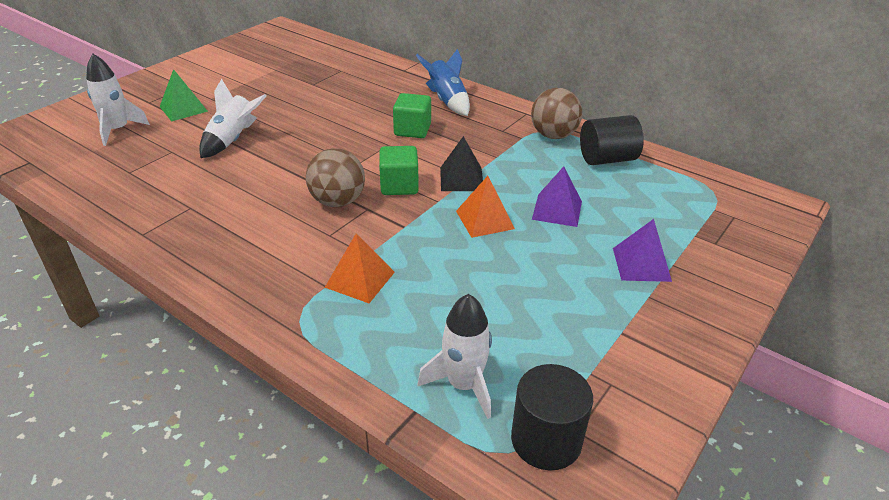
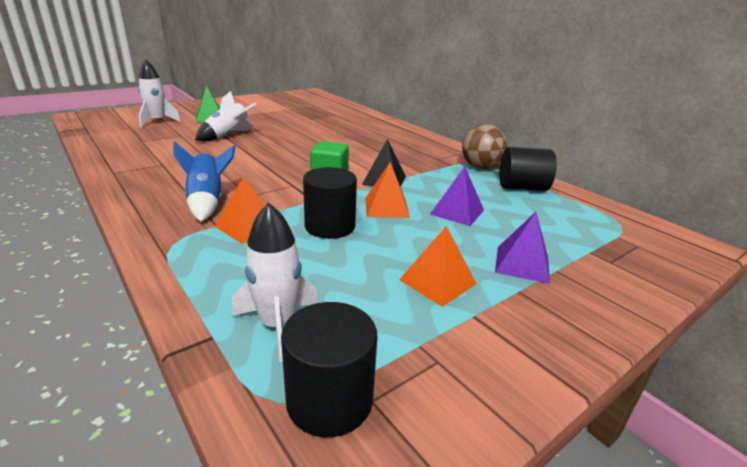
camera: 15 degrees right, 10 degrees down
(338, 201) = (273, 178): brown ball -> none
(412, 130) = (364, 149): green cube -> none
(442, 259) = (330, 226): none -> black cylinder
(447, 101) = (403, 138): blue rocket -> blue rocket (207, 202)
(576, 303) = (438, 281): none -> orange pyramid

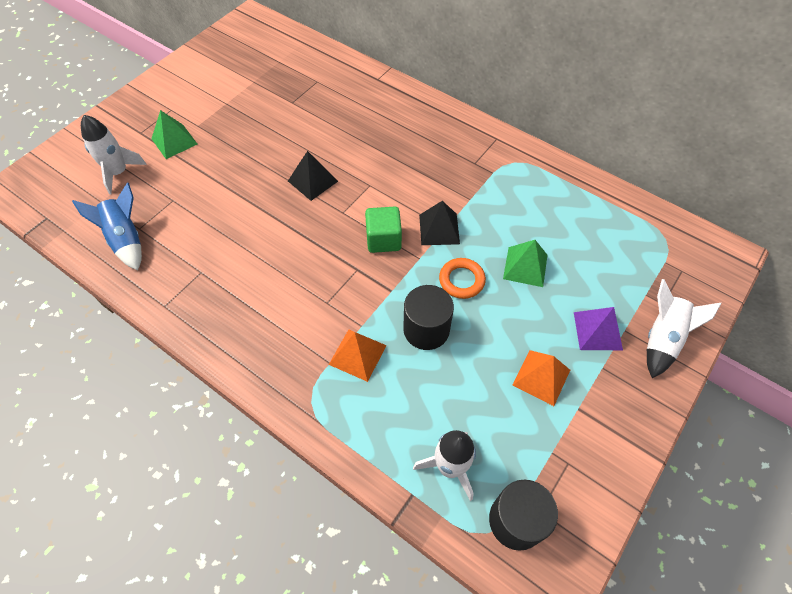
camera: 15 degrees left, 30 degrees up
(207, 202) = (296, 328): blue rocket -> blue rocket (126, 239)
(228, 136) = (226, 183): white rocket -> white rocket (662, 339)
(295, 145) = (313, 181): none -> black pyramid
(387, 207) = (461, 280): orange pyramid -> orange ring
(457, 212) = (525, 266): purple pyramid -> green pyramid
(480, 167) = (522, 169): brown ball -> none
(522, 187) = (571, 199): black cylinder -> none

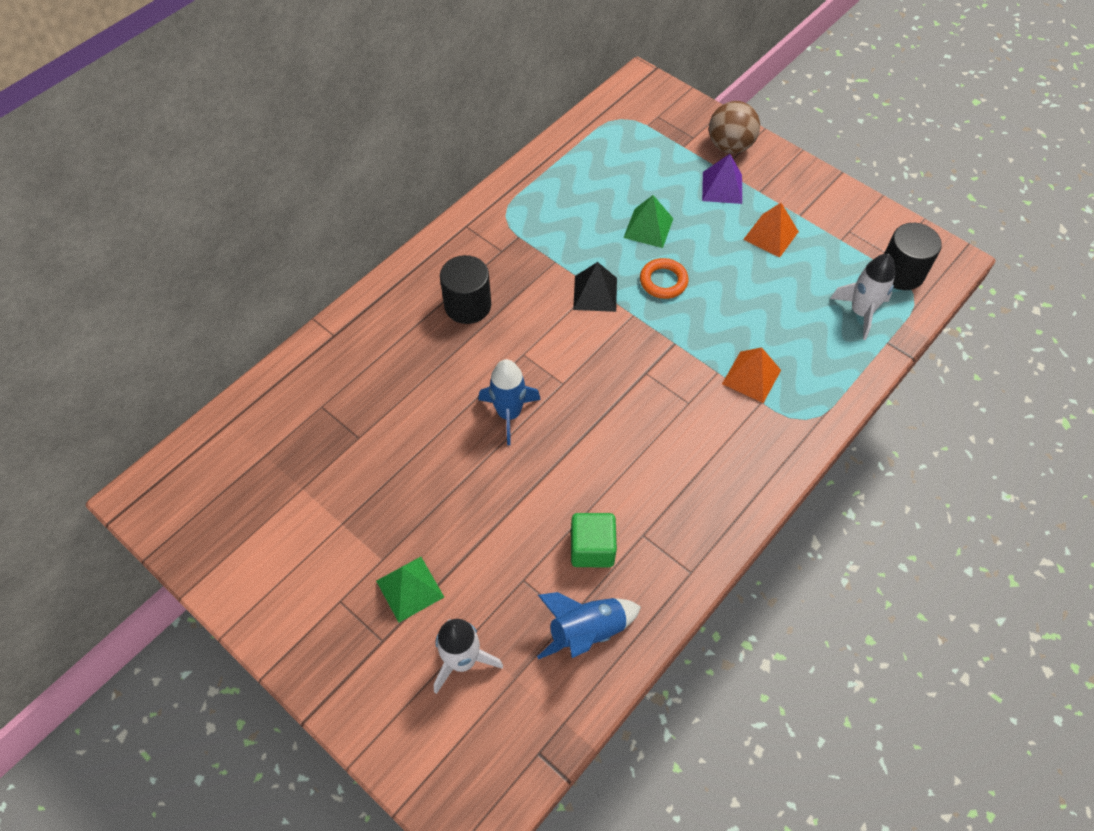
camera: 85 degrees left, 0 degrees up
(313, 181) = (509, 414): black pyramid -> blue rocket
(383, 239) = (606, 345): green cube -> green cube (592, 548)
(426, 329) = (721, 316): black cylinder -> black cylinder (467, 305)
(662, 339) = (730, 146): white rocket -> brown ball

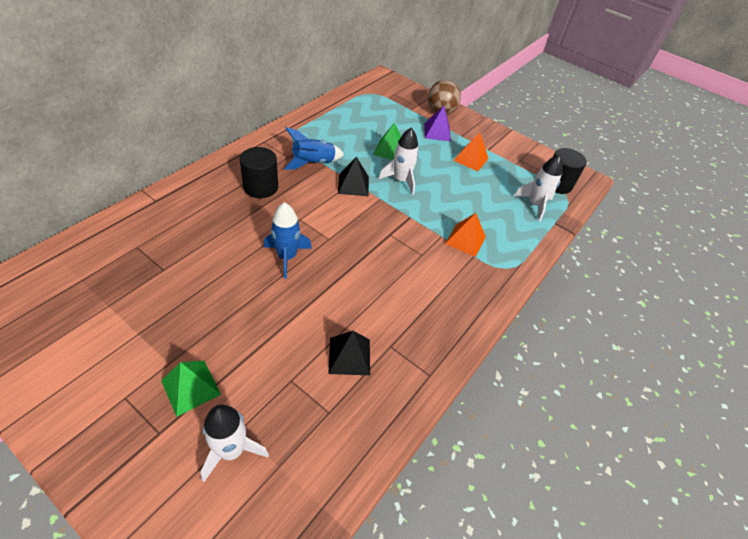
camera: 10 degrees left, 10 degrees down
(587, 631) = (344, 423): blue rocket -> blue rocket (313, 163)
(592, 548) = (349, 356): green cube -> black pyramid
(663, 281) = (401, 180): orange ring -> white rocket

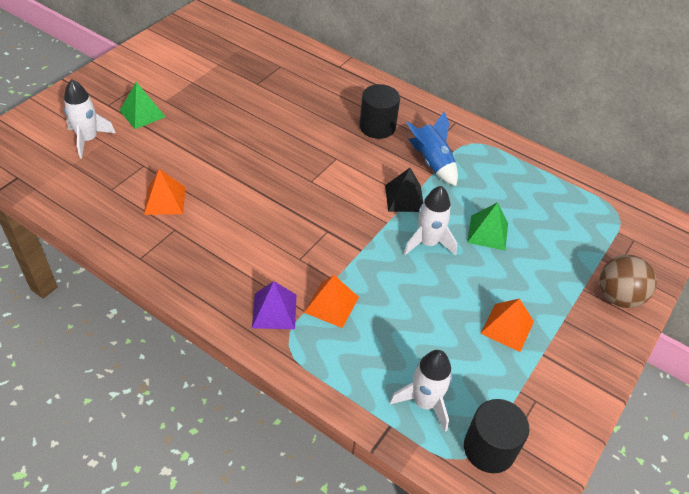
camera: 90 degrees right, 0 degrees up
(287, 257) = (280, 153): blue rocket -> none
(349, 356) = (165, 200): black pyramid -> orange pyramid
(437, 132) = (558, 289): purple pyramid -> purple pyramid (274, 311)

